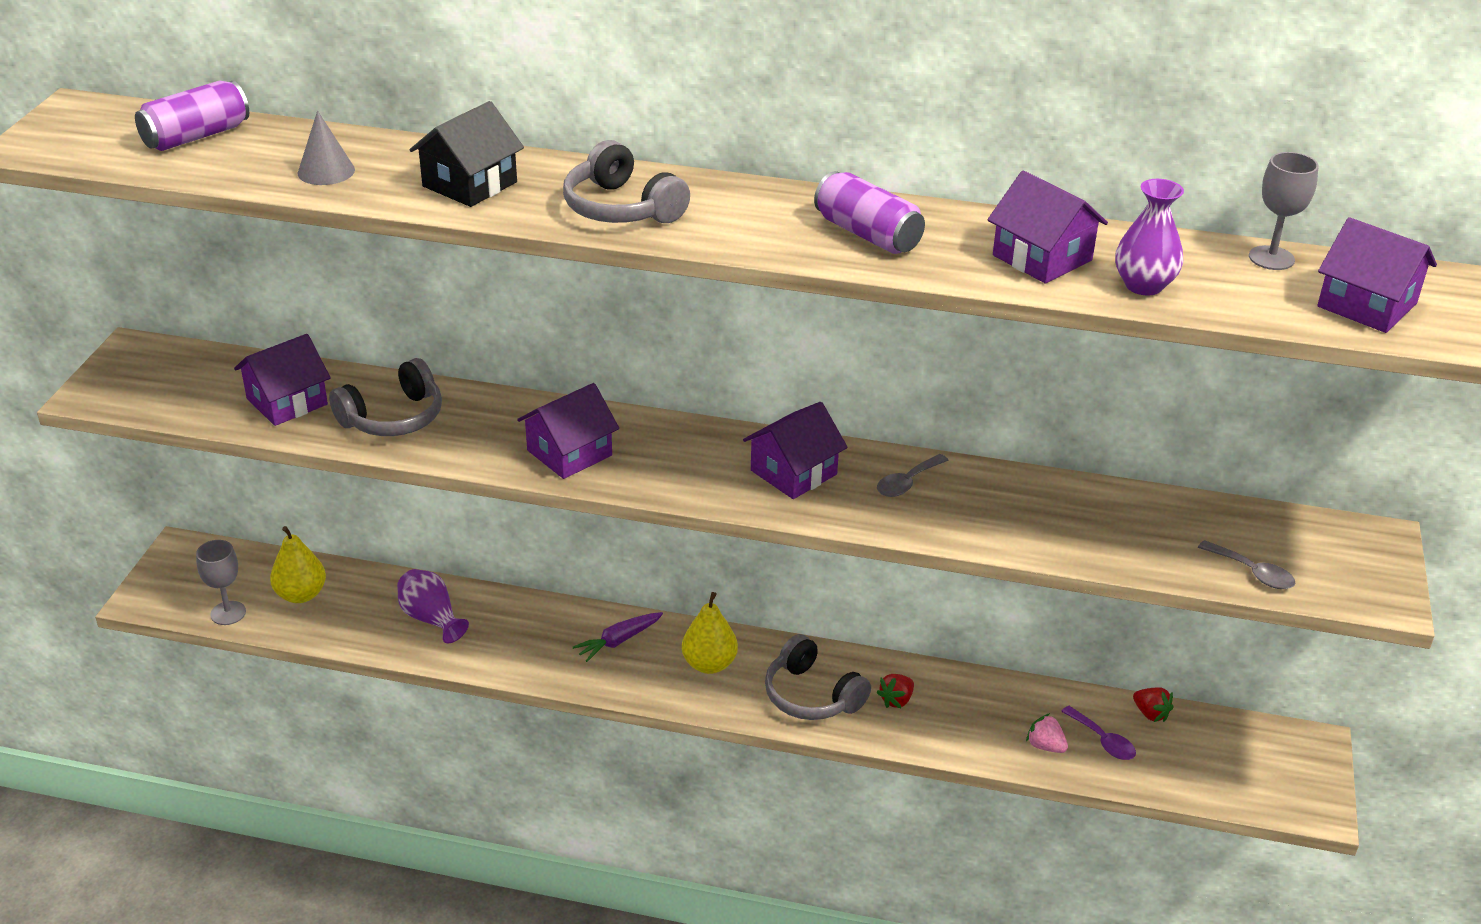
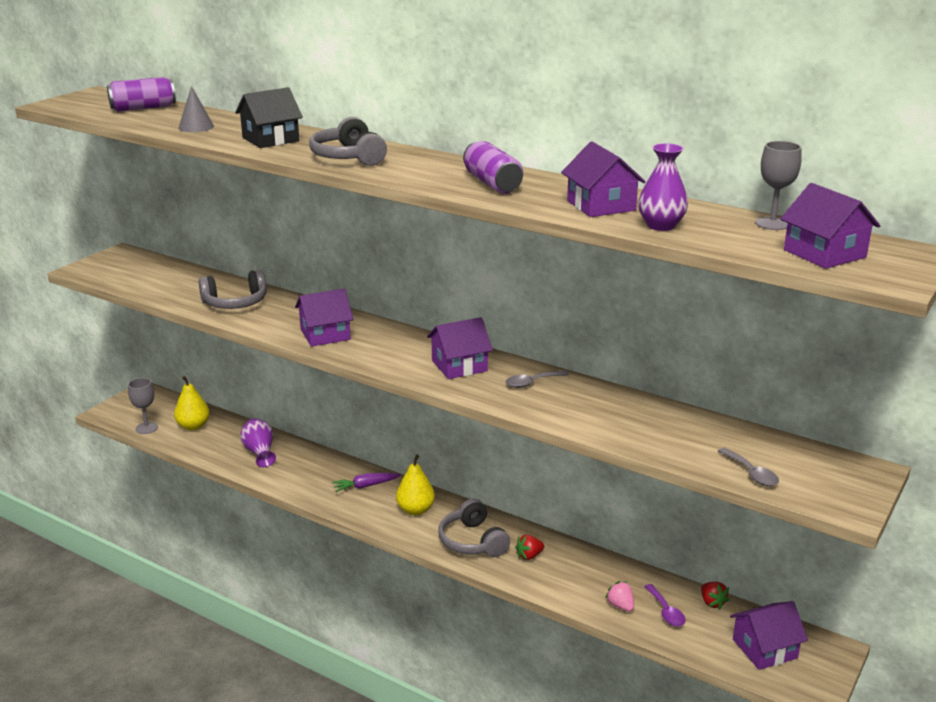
camera: 20 degrees right, 10 degrees down
(287, 401) = (182, 287): purple house -> purple house (764, 648)

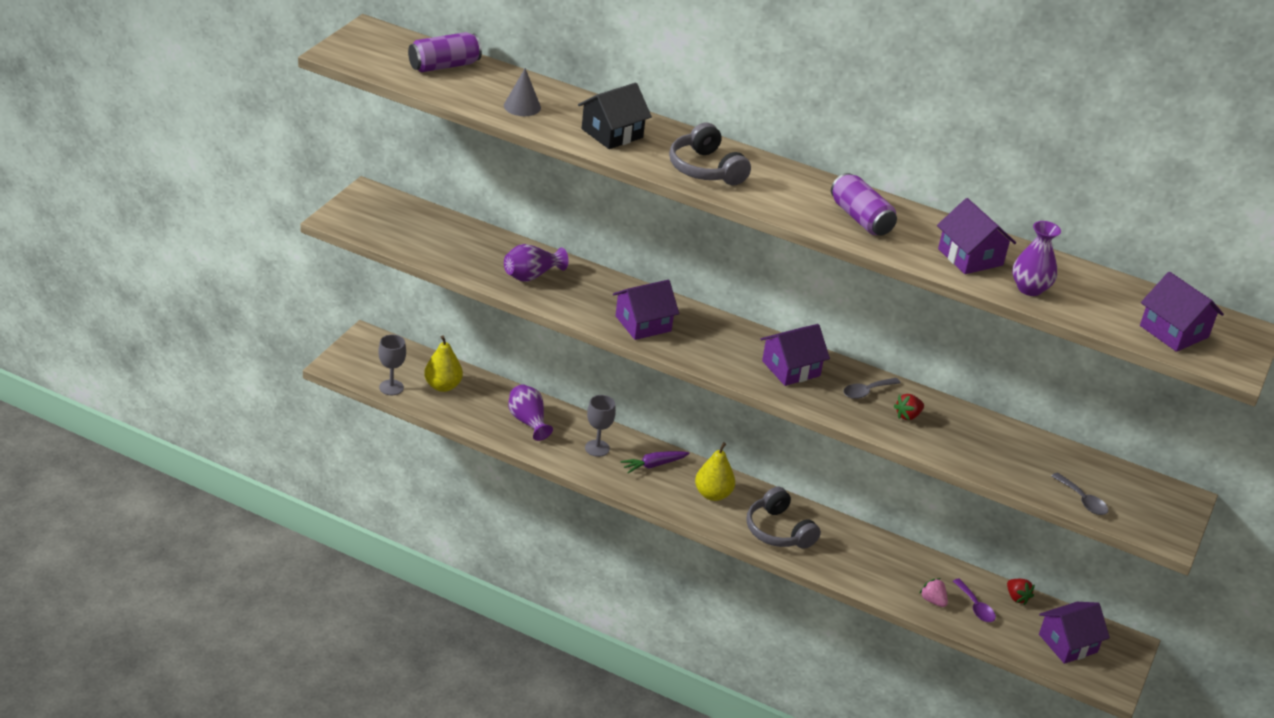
camera: 10 degrees left, 10 degrees up
(235, 303) = (531, 275): grey headphones -> purple vase
(529, 556) = (837, 547): red strawberry -> red strawberry (907, 416)
(772, 224) = (1125, 288): grey goblet -> grey goblet (597, 448)

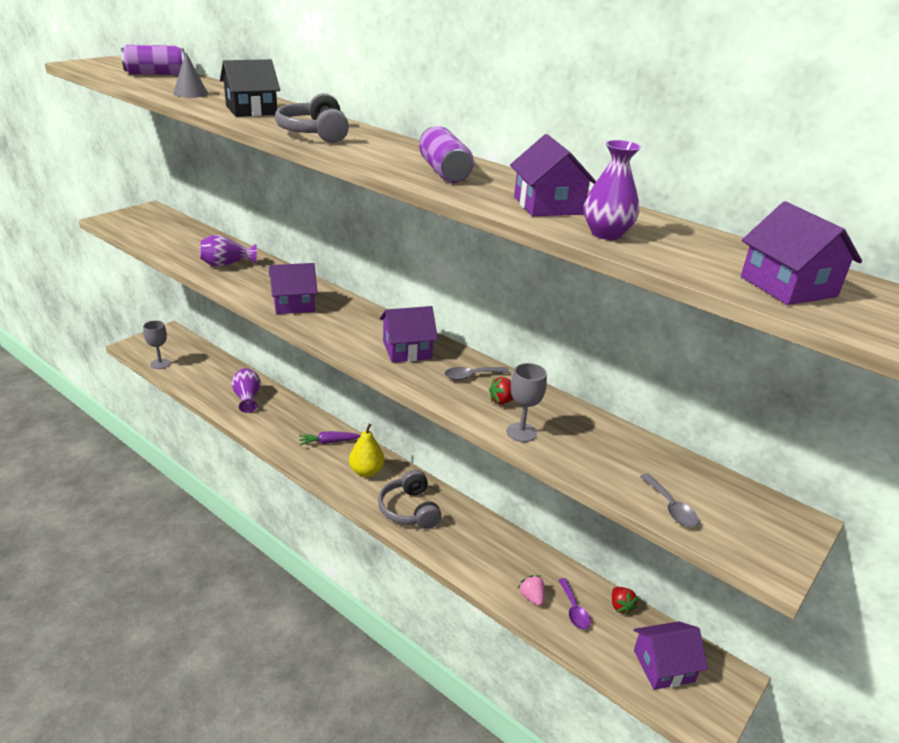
camera: 15 degrees right, 5 degrees down
(443, 386) = (199, 367): yellow pear -> none
(597, 448) = (290, 424): grey goblet -> grey goblet (521, 432)

